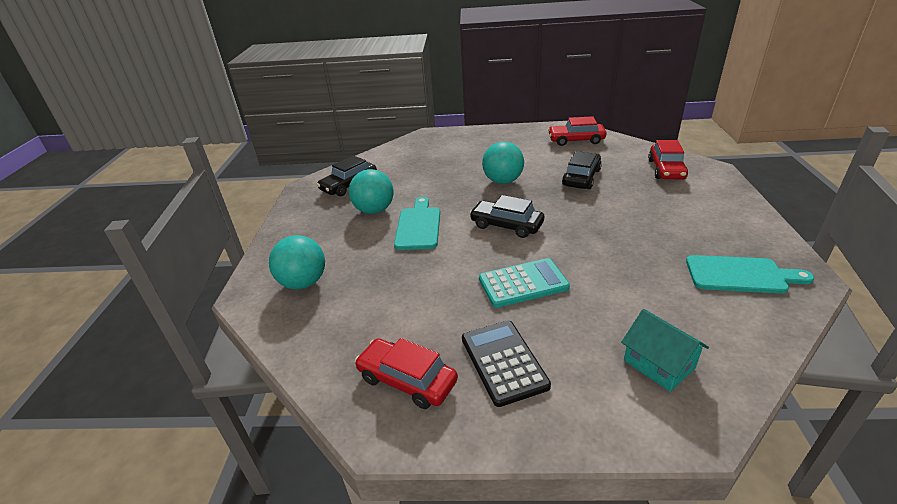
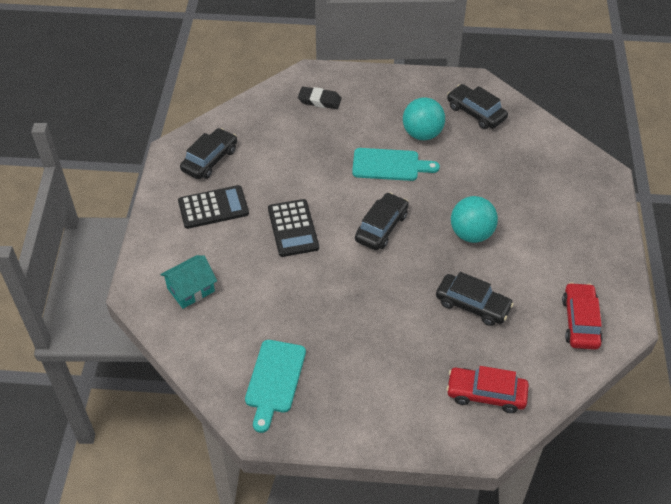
camera: 90 degrees right, 15 degrees up
(303, 283) = (319, 100): turquoise ball -> black eraser
(407, 380) = (210, 160): red car -> black car
(523, 283) = (293, 228): turquoise calculator -> black calculator

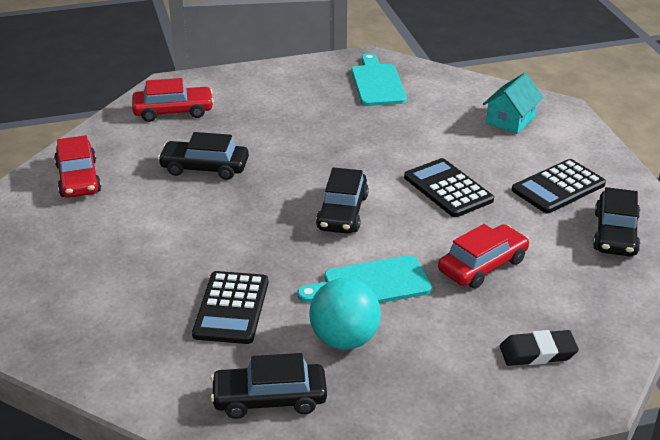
camera: 160 degrees right, 15 degrees down
(312, 160) = (482, 265): none -> red car
(471, 234) = (225, 230): turquoise ball -> none
(476, 113) = (269, 399): black car -> black car turned 150 degrees clockwise
(483, 171) = (231, 308): none -> black calculator

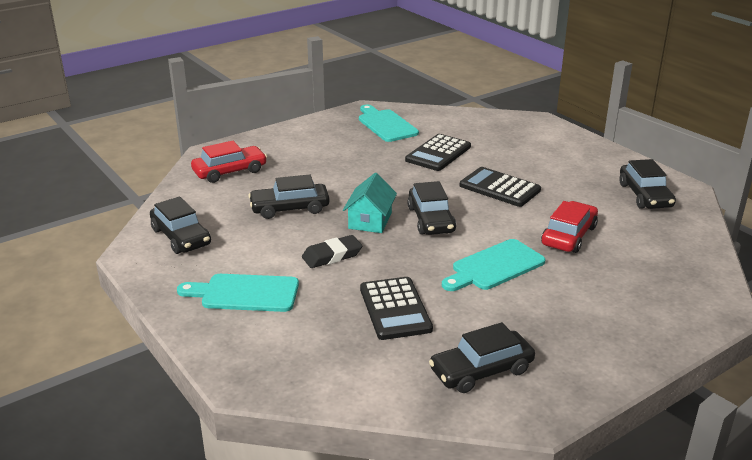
camera: 20 degrees left, 5 degrees down
(78, 178) = (181, 237): red car -> black car
(98, 256) = (245, 293): none -> turquoise cutting board
(344, 340) = (506, 312): turquoise ball -> none
(511, 120) = (508, 133): turquoise house -> turquoise house (370, 221)
(538, 353) = (658, 287): black eraser -> black eraser (332, 256)
(558, 187) = (579, 172): black calculator -> black calculator (438, 153)

